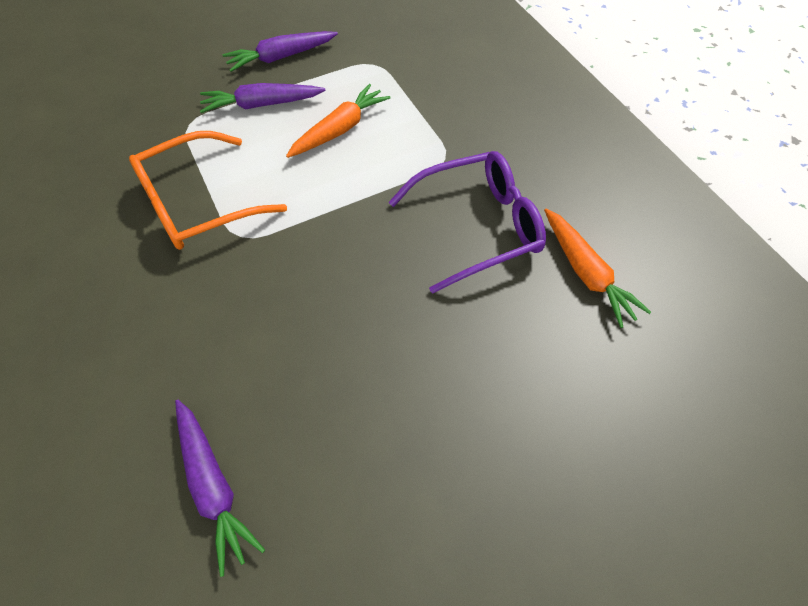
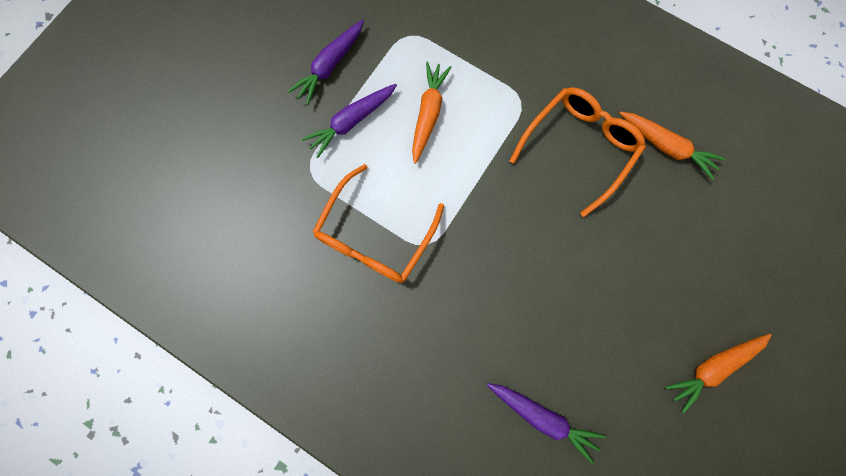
camera: 30 degrees left, 20 degrees up
(477, 227) = (578, 148): purple glasses -> orange glasses
(481, 561) = (712, 367): none -> orange carrot

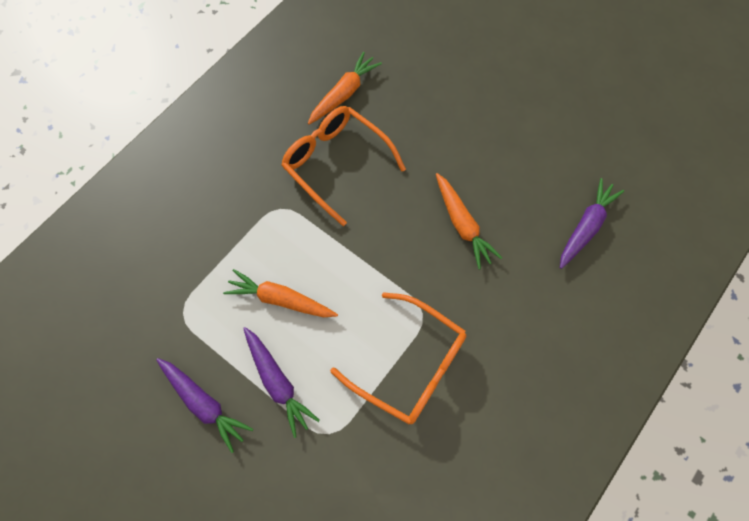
camera: 85 degrees left, 10 degrees down
(712, 367) = (540, 93): orange carrot -> orange carrot (462, 224)

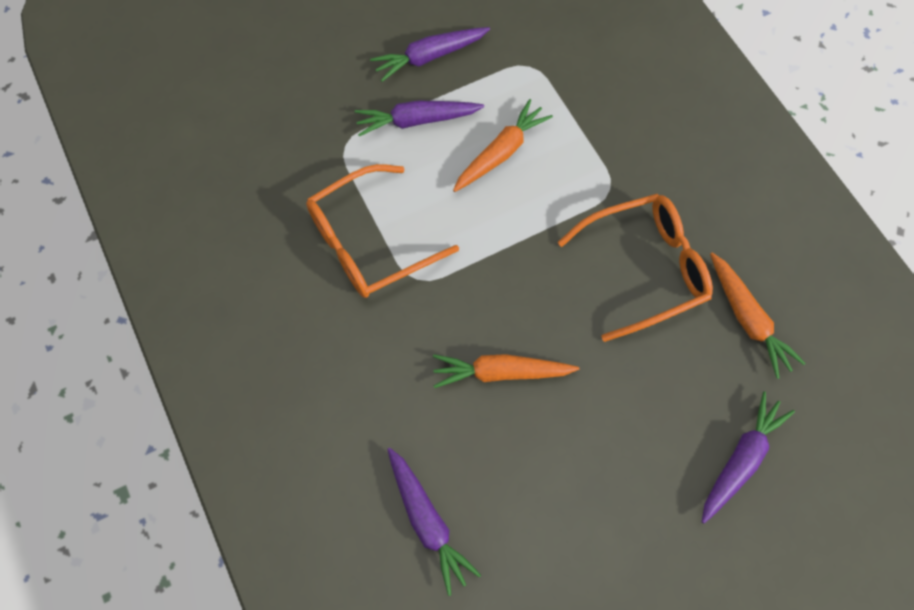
camera: 115 degrees right, 0 degrees up
(441, 72) = (740, 459): none -> purple carrot

